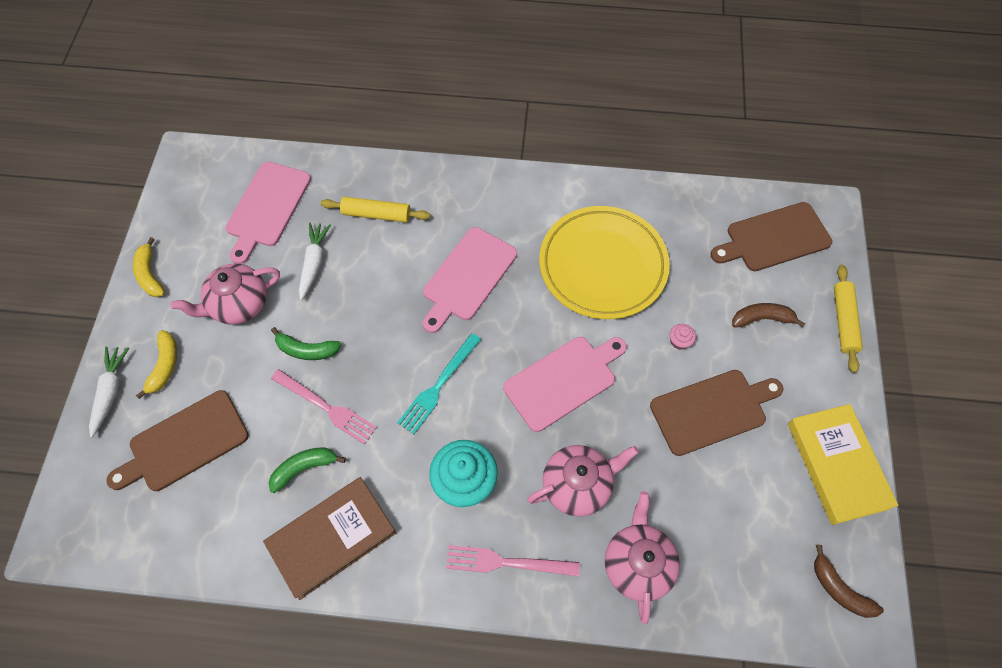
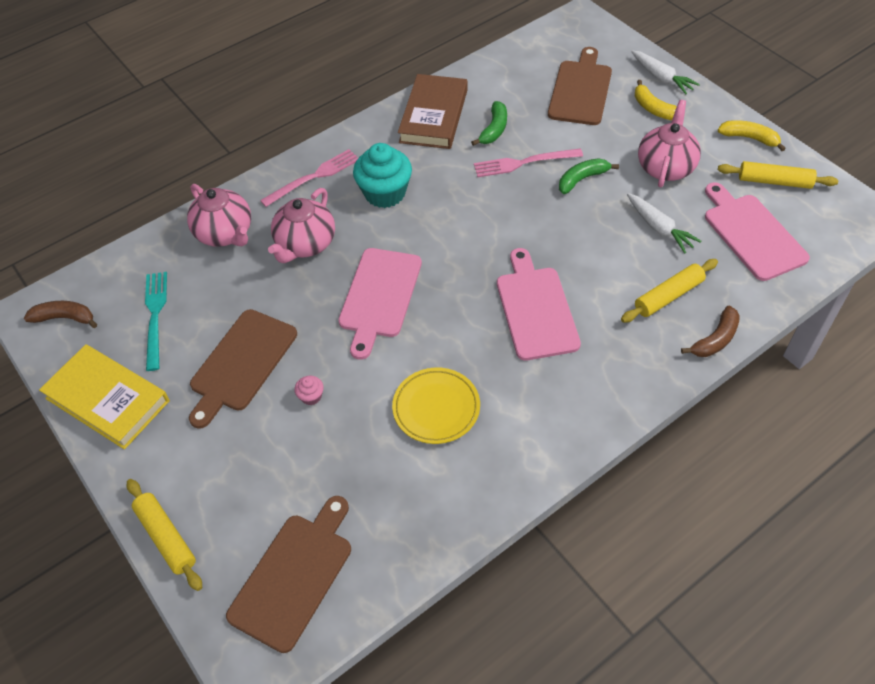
camera: 140 degrees right, 10 degrees down
(193, 228) = (774, 181): none -> yellow rolling pin
(438, 386) = (466, 227): turquoise fork -> turquoise fork (155, 316)
(602, 266) = (436, 408): yellow plate -> yellow plate, size x0.57
(762, 318) = (250, 475): brown banana -> brown banana (715, 339)

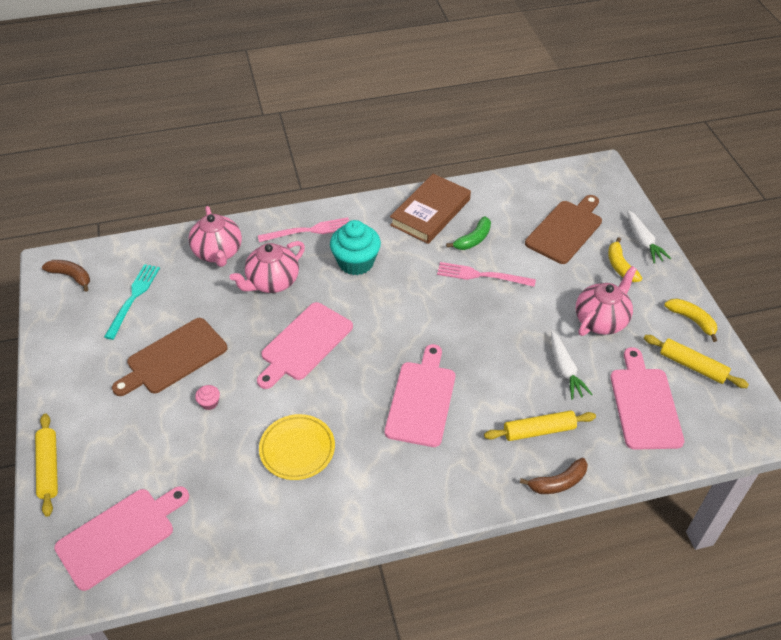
camera: 20 degrees right, 5 degrees down
(107, 400) = (66, 349): yellow book -> none
(294, 576) = (120, 535): brown cutting board -> pink cutting board
(582, 179) = (523, 306): green banana -> none

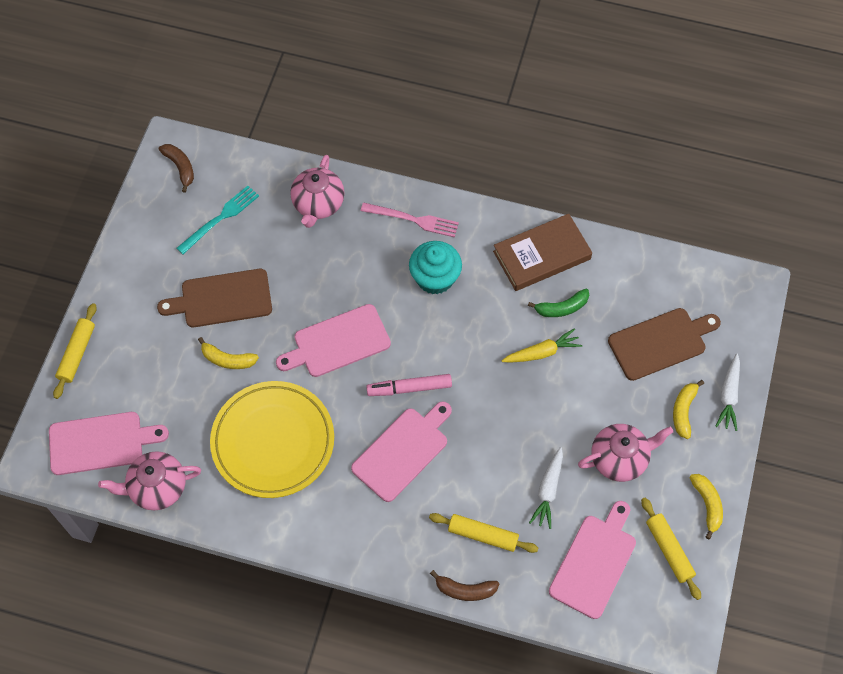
camera: 30 degrees right, 15 degrees up
(209, 403) = (227, 359): pink cupcake -> yellow banana
(272, 282) = (347, 262): pink teapot -> pink teapot (157, 487)
(297, 449) = (273, 442): yellow plate -> yellow plate, size x1.75
(392, 349) = (409, 388): none -> pink marker
(481, 275) = (542, 352): pink fork -> yellow carrot

